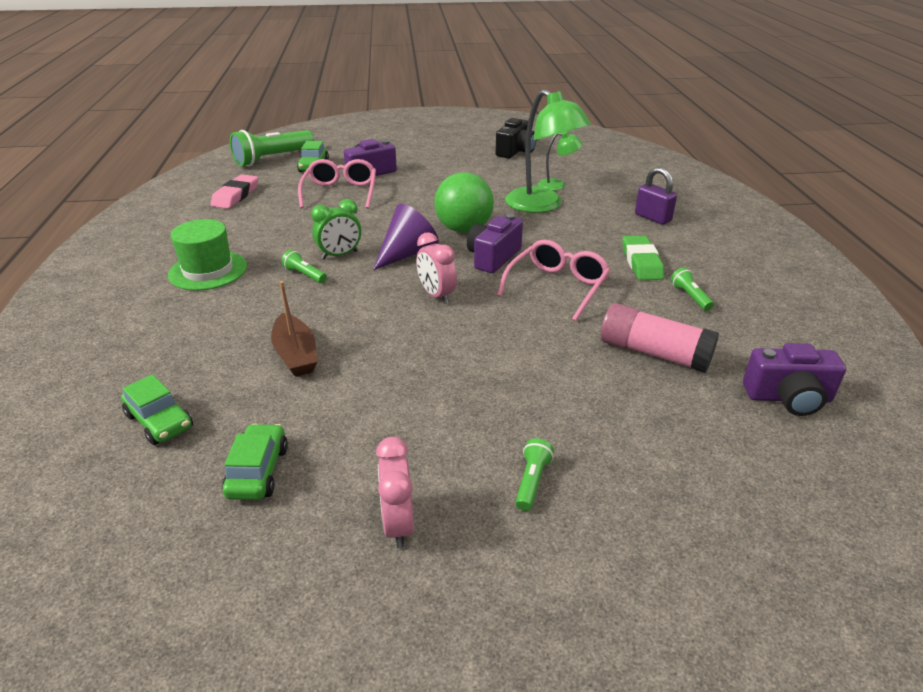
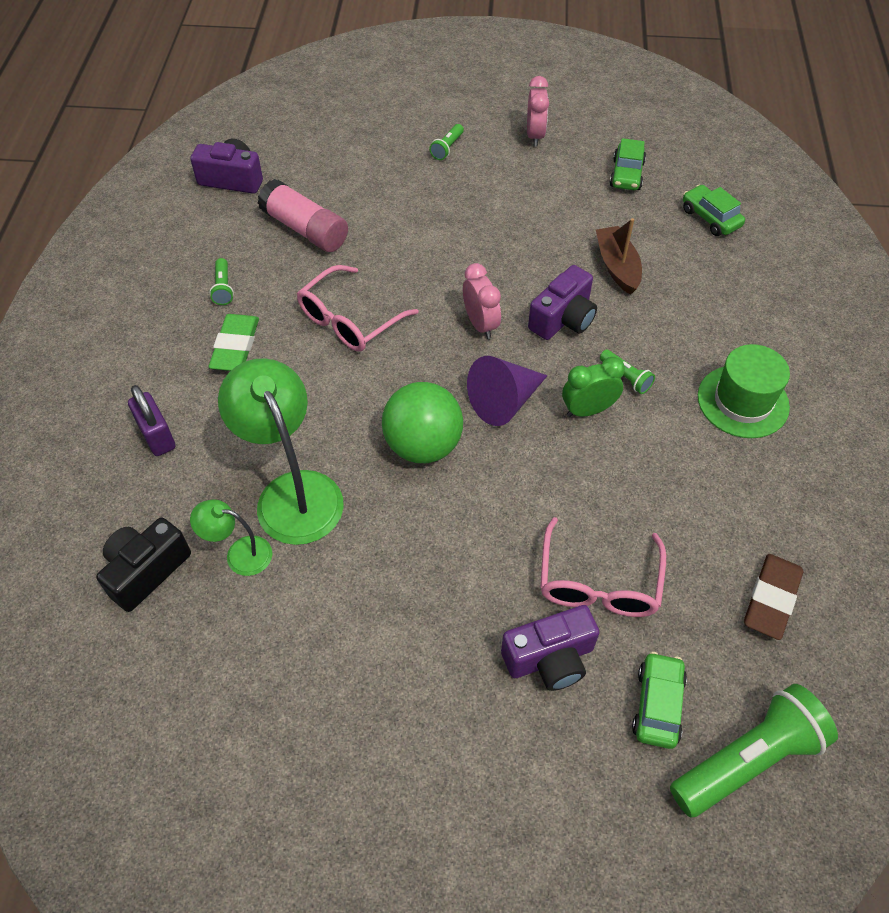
camera: 170 degrees left, 20 degrees up
(236, 196) = (771, 599): pink eraser -> brown eraser
(493, 257) = (402, 379): purple camera -> purple camera (563, 319)
(515, 151) = (253, 714): black camera -> black camera (146, 571)

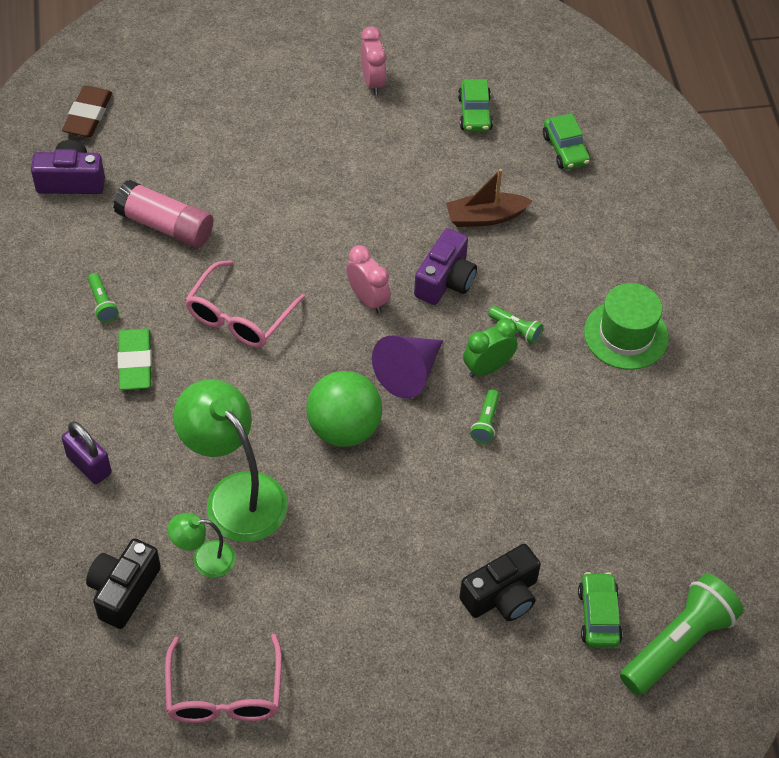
camera: 15 degrees left, 0 degrees up
(447, 148) = (286, 110): green flashlight -> green flashlight (486, 422)
(550, 658) = (501, 596): purple camera -> black camera
(598, 583) = (529, 524): pink glasses -> pink glasses (224, 694)
(617, 267) = (485, 217): brown boat -> brown boat turned 75 degrees counterclockwise
(710, 218) = (565, 149): green car -> green car turned 150 degrees counterclockwise
(771, 599) = (677, 510): brown eraser -> brown eraser (88, 115)

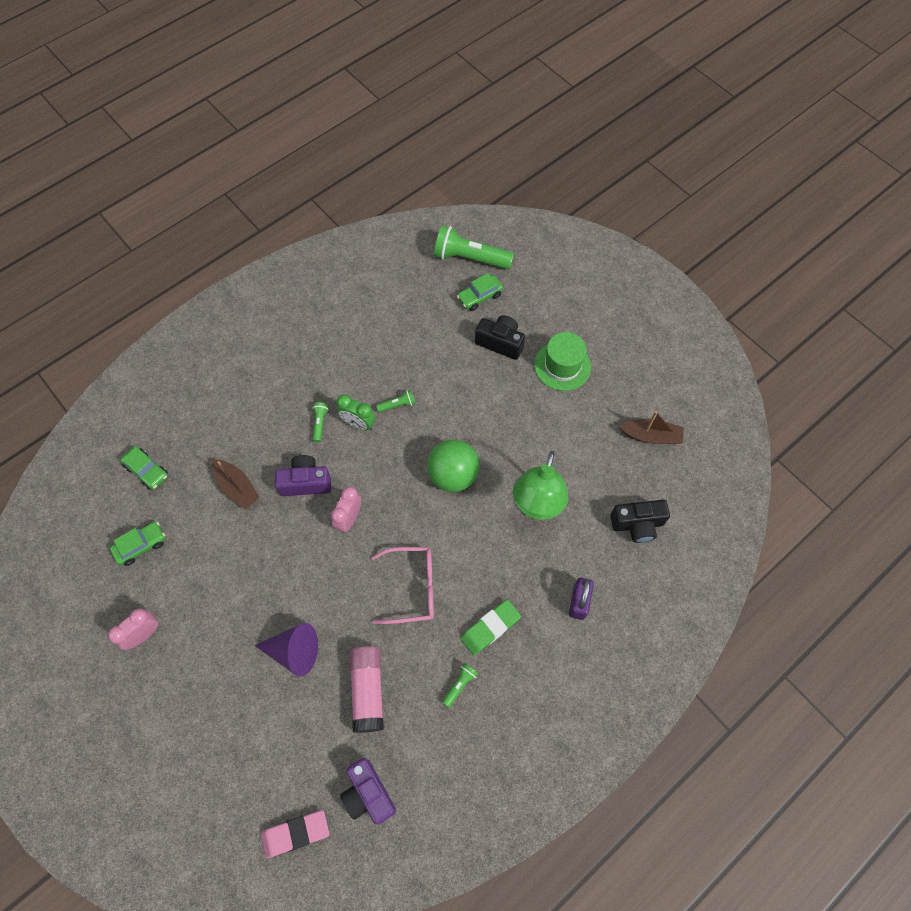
camera: 120 degrees left, 10 degrees up
(88, 115) = (295, 833): brown eraser -> pink eraser
(204, 559) = (588, 495): green lamp -> none
(224, 694) = (651, 436): pink glasses -> brown boat
(409, 373) = (390, 463): purple cone -> purple cone (294, 651)
(565, 149) = (147, 471): green car -> green car turned 90 degrees clockwise
(626, 335) = (287, 365): green hat -> green hat (562, 366)

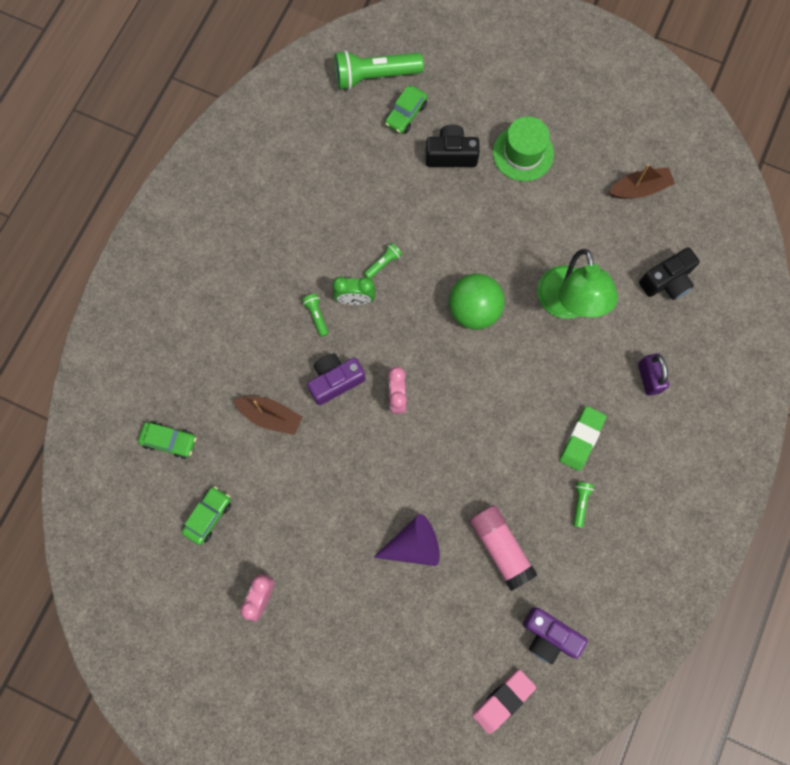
camera: 25 degrees left, 10 degrees up
(412, 588) = (492, 435): pink glasses -> none

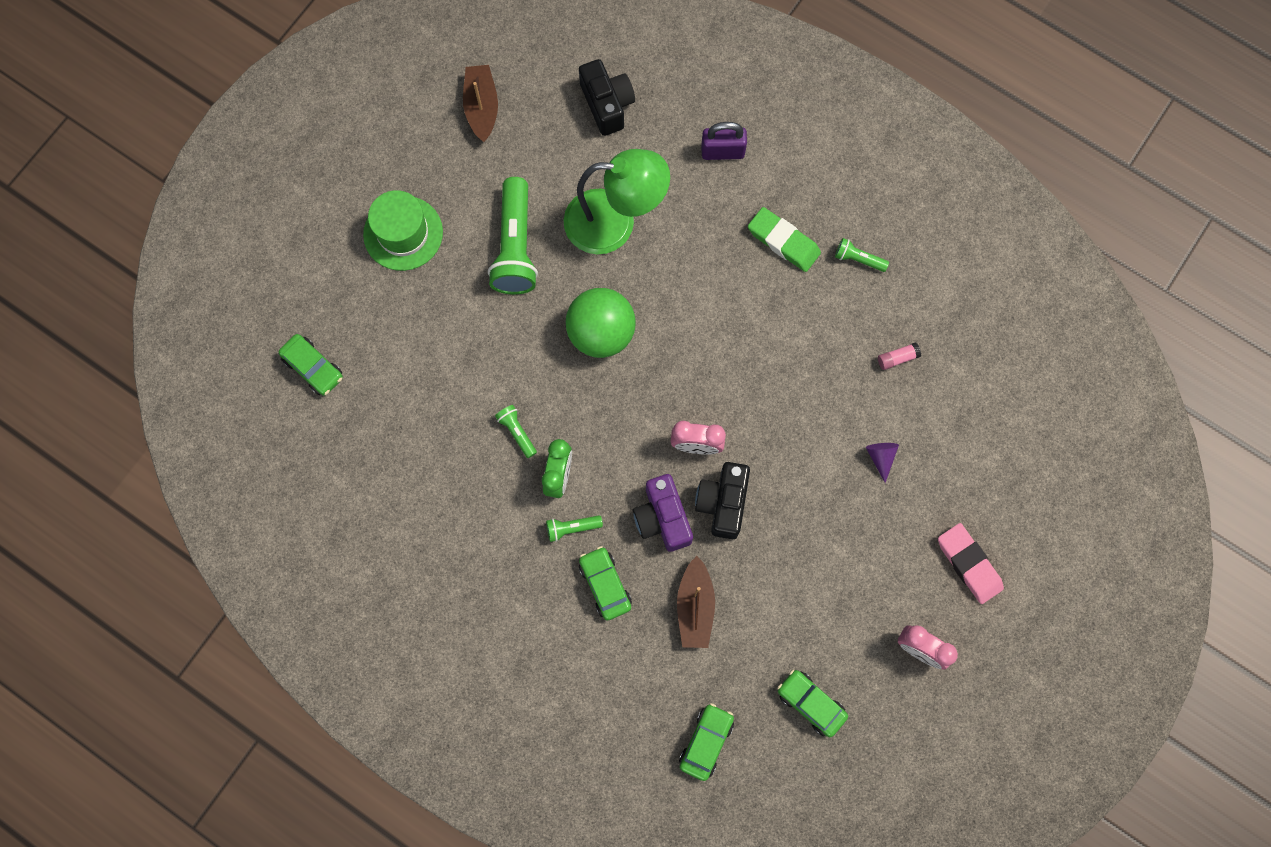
camera: 80 degrees left, 0 degrees up
(270, 416) = (695, 607): brown boat -> brown boat turned 150 degrees clockwise
(277, 347) = (605, 585): none -> green car
(375, 76) = (248, 398): green flashlight -> green flashlight (515, 246)
(413, 545) = (881, 457): purple cone -> purple cone, size x0.51
(451, 155) = (385, 321): black camera -> black camera (723, 503)
(500, 547) = (897, 358): pink glue stick -> pink glue stick, size x0.43
(503, 700) = (1069, 389): pink eraser -> pink eraser (968, 564)
(549, 636) = (1004, 325): purple camera -> none

